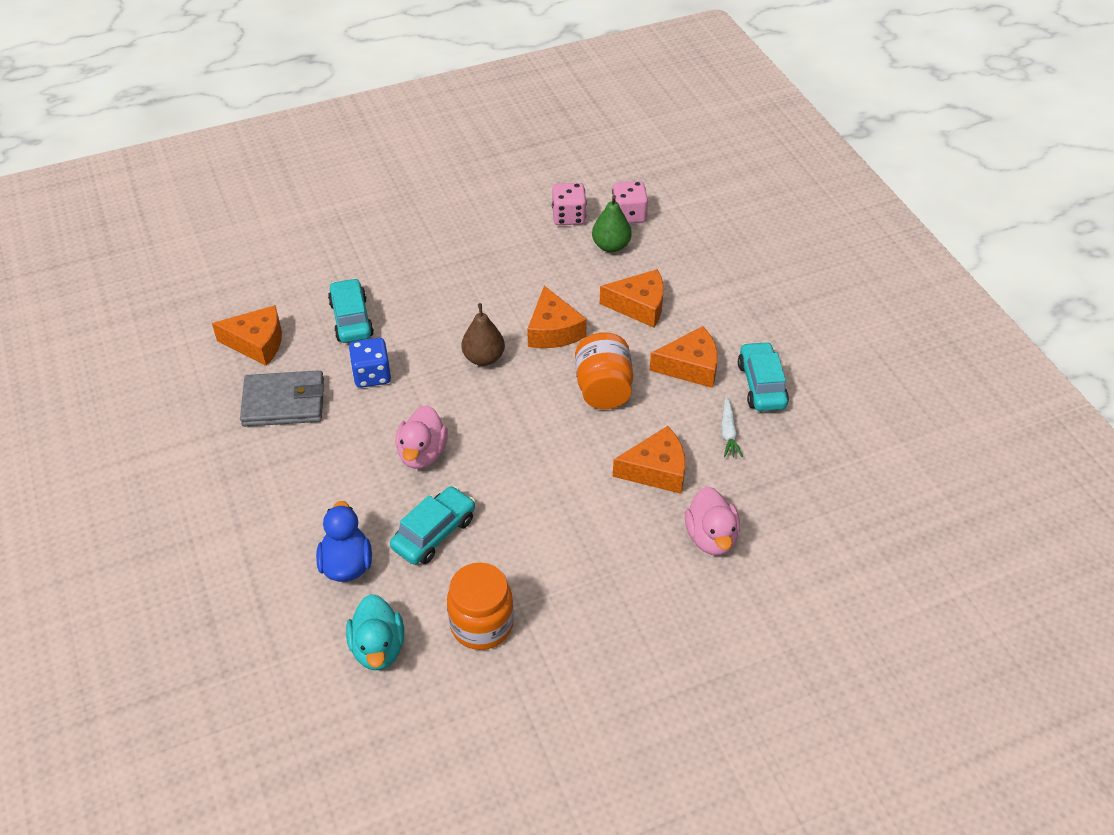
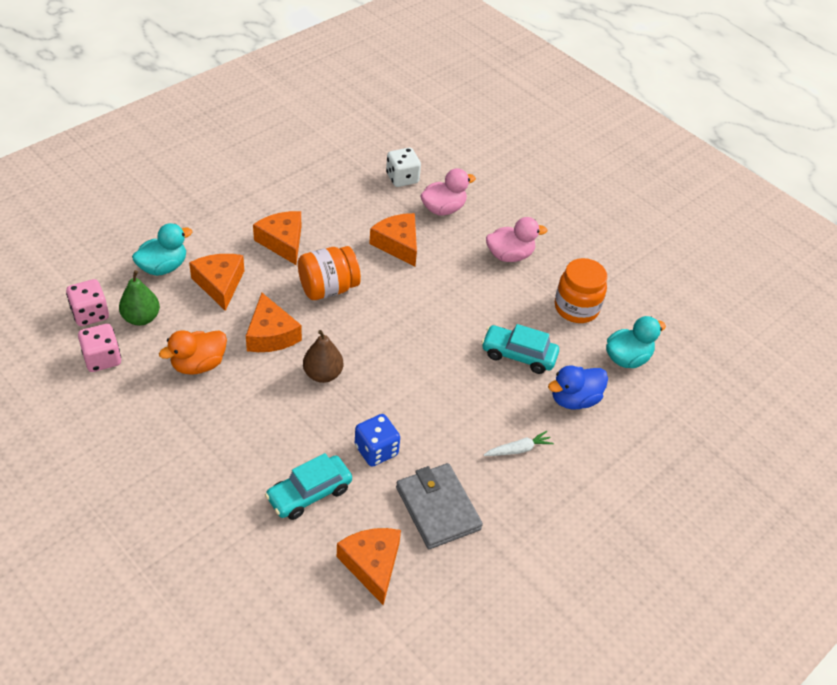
camera: 115 degrees left, 0 degrees up
(422, 454) = (448, 385): pink duck -> pink duck (509, 255)
(535, 274) = (198, 364): none -> orange duck
(553, 330) = (271, 334): orange cheese -> orange cheese turned 105 degrees clockwise
(678, 270) = (163, 267): none -> turquoise duck
(728, 432) = (344, 212): white carrot -> white carrot (518, 449)
(761, 385) = (287, 201): turquoise car -> none
(784, 509) = (402, 178): none -> white dice

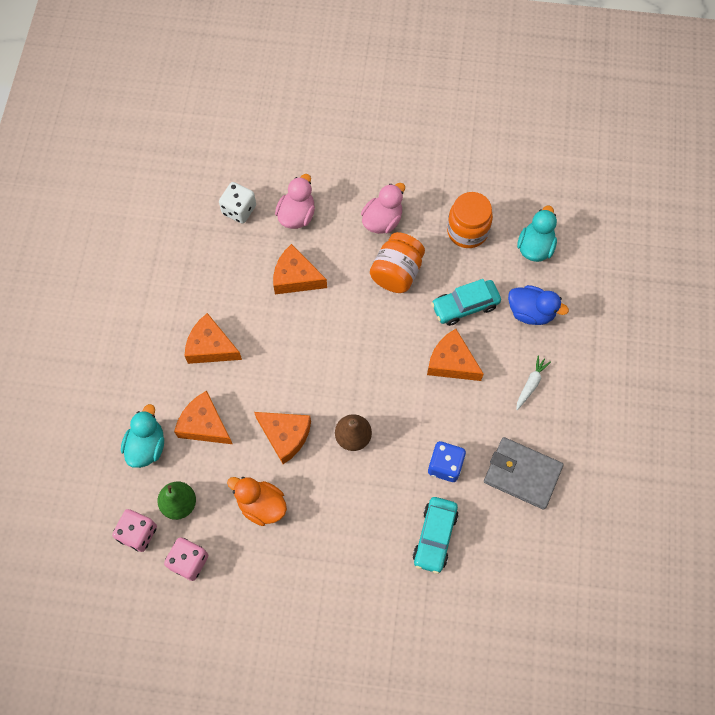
camera: 35 degrees left, 20 degrees up
(198, 364) = (261, 505): orange duck -> orange duck turned 105 degrees clockwise
(328, 288) = (285, 360): orange jar -> orange jar (396, 272)
(372, 565) = (521, 551): orange cheese -> orange cheese (451, 362)
(574, 399) = (531, 312): blue duck -> blue duck turned 90 degrees counterclockwise

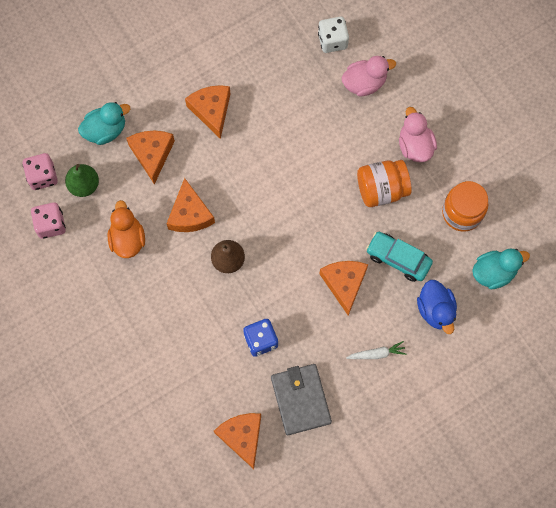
camera: 50 degrees right, 5 degrees up
(296, 277) = (314, 123): orange cheese -> orange cheese (242, 437)
(382, 220) = (415, 146): pink duck -> pink duck turned 105 degrees counterclockwise
(435, 536) = (202, 373): turquoise car -> none

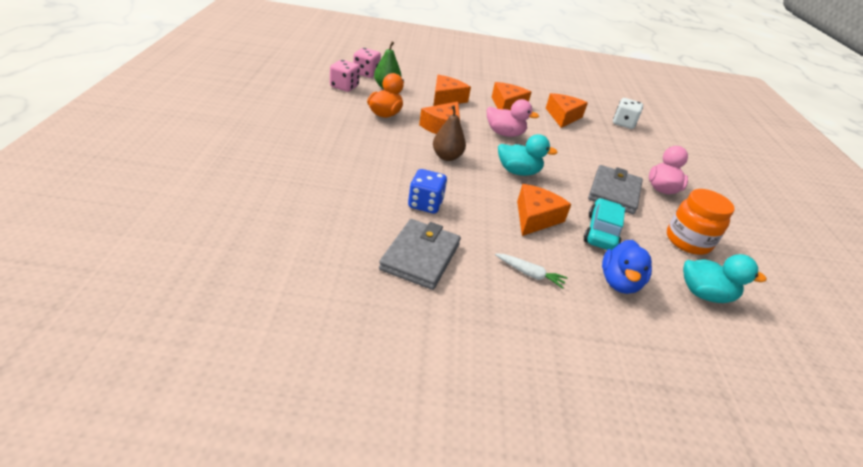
camera: 30 degrees right, 35 degrees down
(105, 130) = (427, 80): turquoise duck -> turquoise duck (518, 172)
(242, 437) = (336, 245): orange cheese -> orange cheese (563, 116)
(364, 83) = (636, 147): pink duck -> pink duck (504, 134)
(381, 189) = (614, 192): orange jar -> grey wallet
(398, 259) = (601, 232): turquoise car -> turquoise car turned 45 degrees clockwise

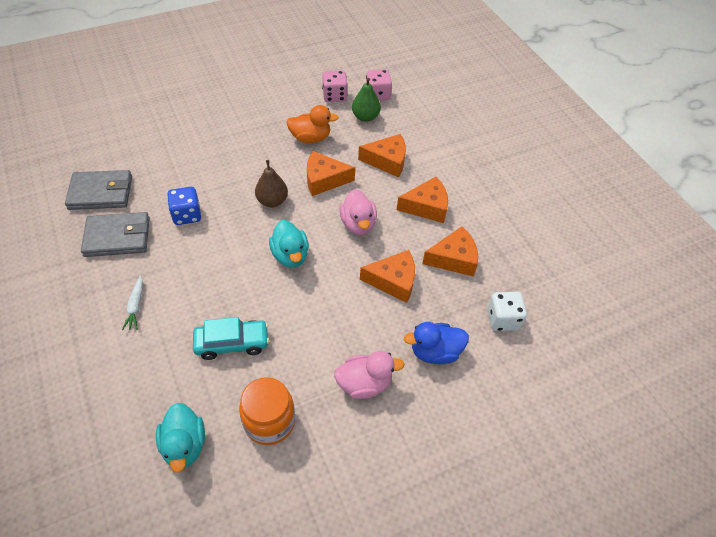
camera: 65 degrees right, 15 degrees up
(535, 218) = (220, 289): orange cheese -> orange cheese (393, 281)
(614, 192) = (317, 340): grey wallet -> grey wallet (101, 193)
(619, 282) = (161, 371): blue duck -> blue duck (435, 352)

